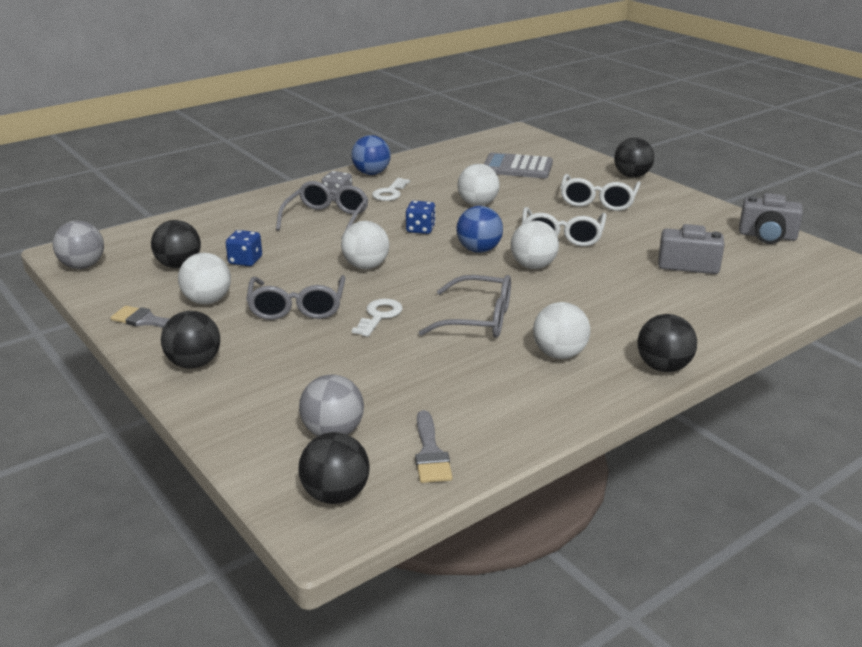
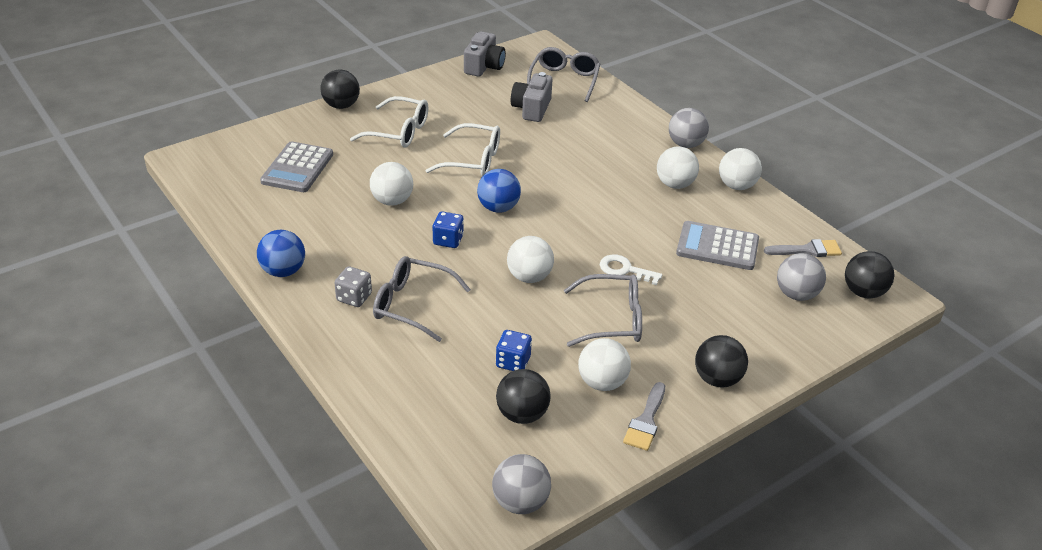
camera: 90 degrees left, 10 degrees up
(390, 192) = (347, 258): white key -> none
(429, 378) = (717, 247): none -> grey calculator
(479, 319) = (626, 217): grey glasses -> grey glasses (564, 80)
(533, 266) = (532, 181): white ball -> white ball (736, 186)
(663, 367) = (685, 144): black ball -> grey ball

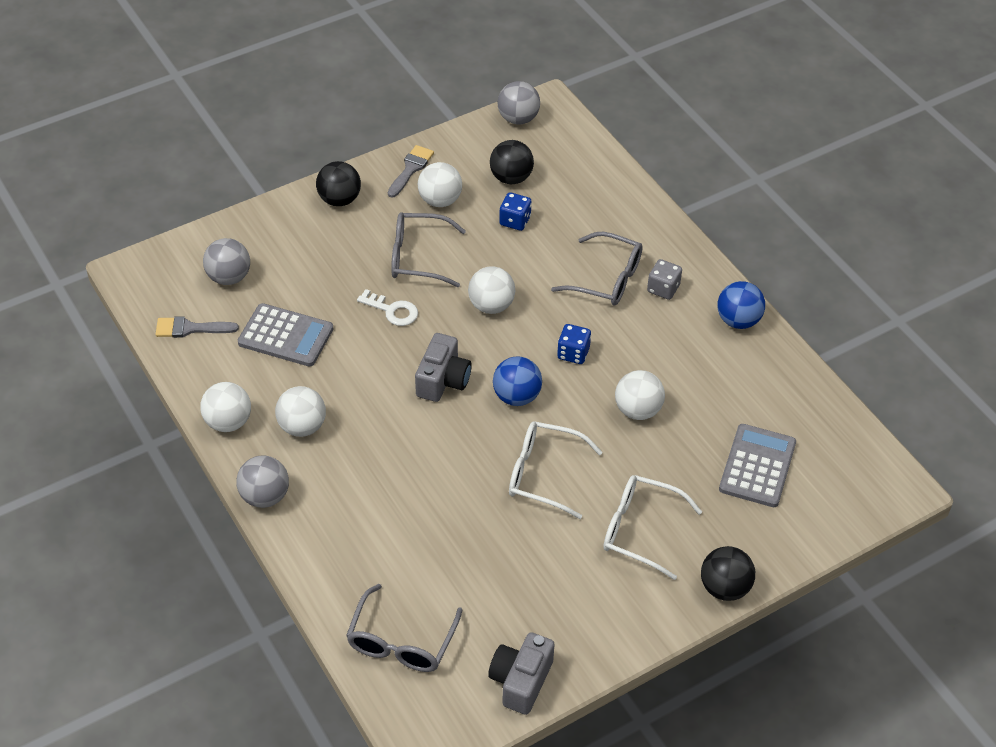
camera: 175 degrees left, 10 degrees up
(531, 109) = (458, 575): grey camera -> grey camera (443, 380)
(863, 292) = (160, 277): black ball -> none

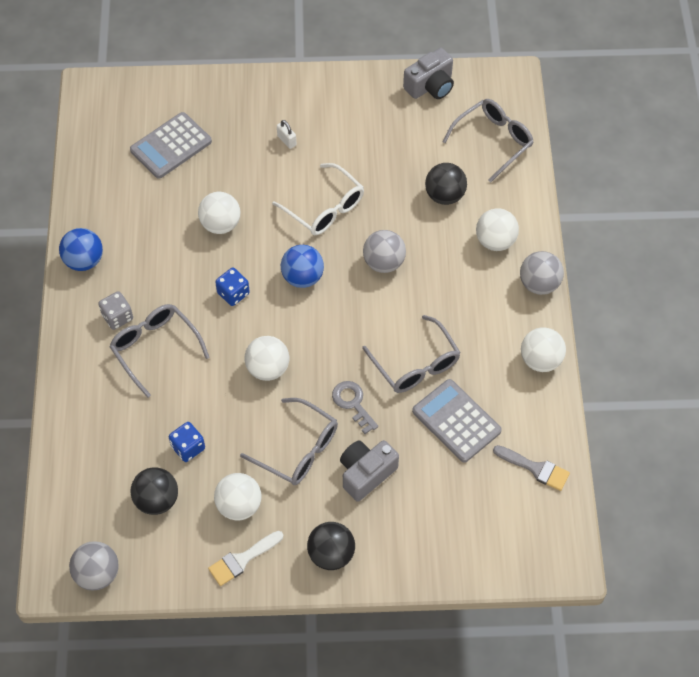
camera: 150 degrees left, 10 degrees up
(229, 277) = (477, 510): grey ball -> grey ball (384, 262)
(302, 426) = (483, 329): white ball -> white ball (495, 241)
(352, 366) = (416, 364): none -> grey glasses
(392, 310) = (353, 403): white key -> grey key
(411, 169) = (242, 559): grey brush -> white brush
(443, 380) = (350, 318): grey camera -> grey camera (366, 473)
(640, 530) = (286, 140): white glasses -> white padlock
(724, 588) = (260, 82): black ball -> black ball (444, 195)

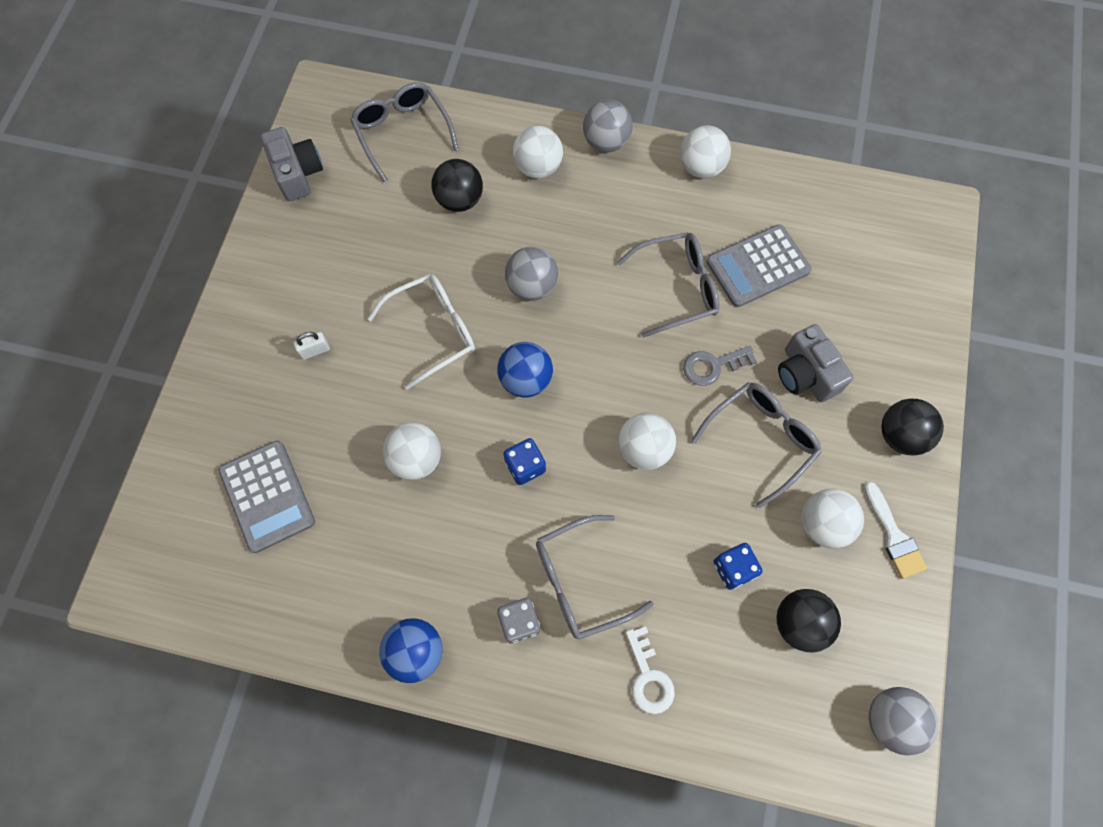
camera: 75 degrees left, 10 degrees up
(96, 406) = (648, 677): none -> white key
(535, 468) = (829, 208): grey brush -> none

